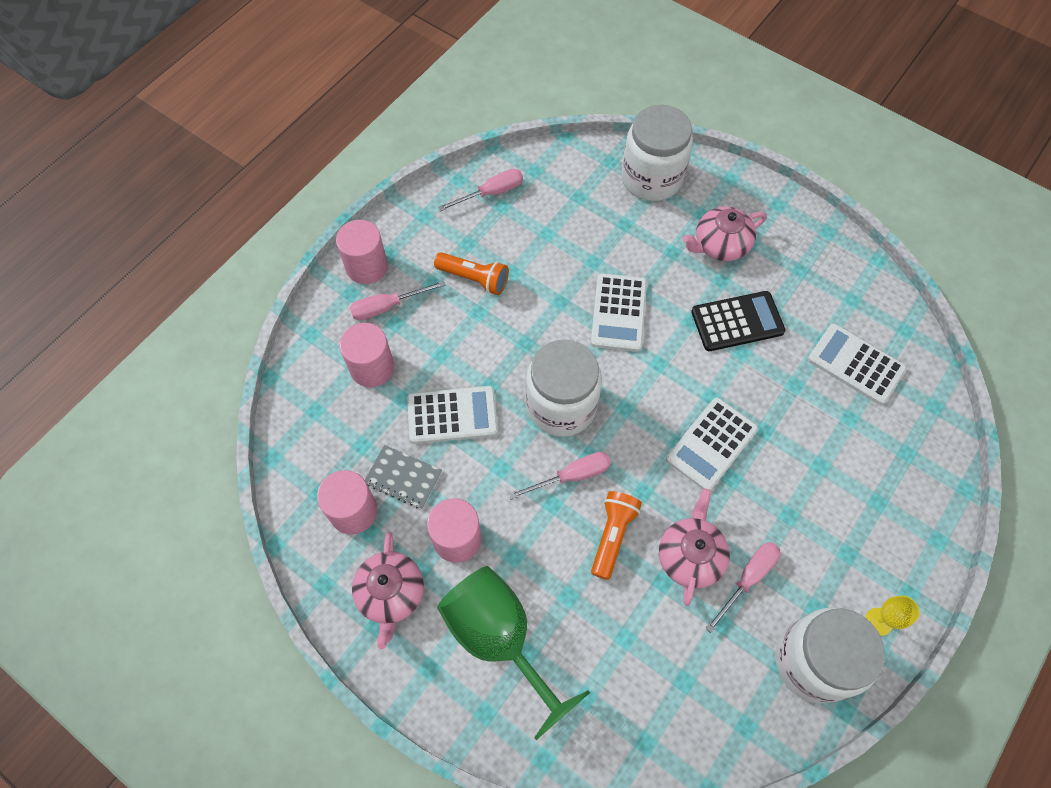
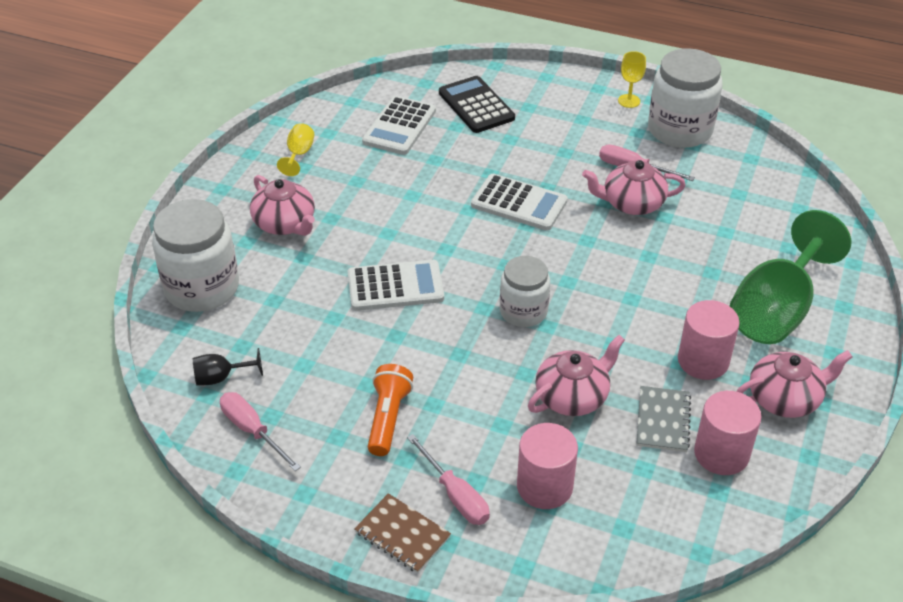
camera: 105 degrees left, 20 degrees down
(367, 267) = (402, 535): pink cylinder -> brown notebook
(452, 415) = (572, 396): white calculator -> pink teapot
(549, 180) = (221, 377): none -> black goblet
(561, 406) = (523, 311): white jar -> white jar, size x0.63
(572, 476) = (595, 290): pink screwdriver -> none
(612, 535) = (640, 253): orange flashlight -> none
(737, 322) = (378, 201): black calculator -> black calculator (476, 105)
(820, 269) = (299, 154): none -> yellow goblet

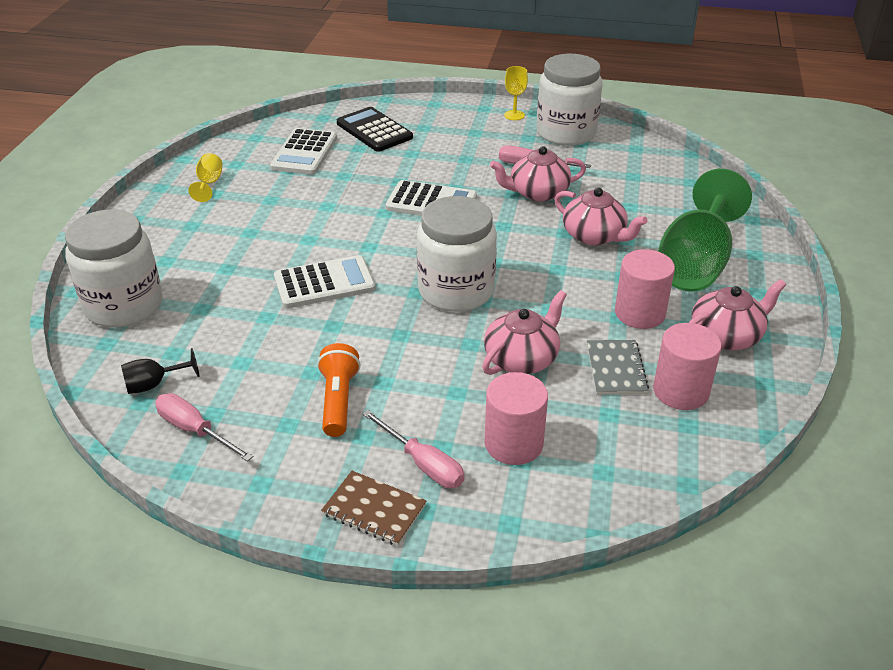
camera: 10 degrees left, 5 degrees down
(285, 223) = (203, 241): pink teapot -> pink teapot (594, 236)
(523, 311) = (456, 291): white jar -> white jar, size x1.58

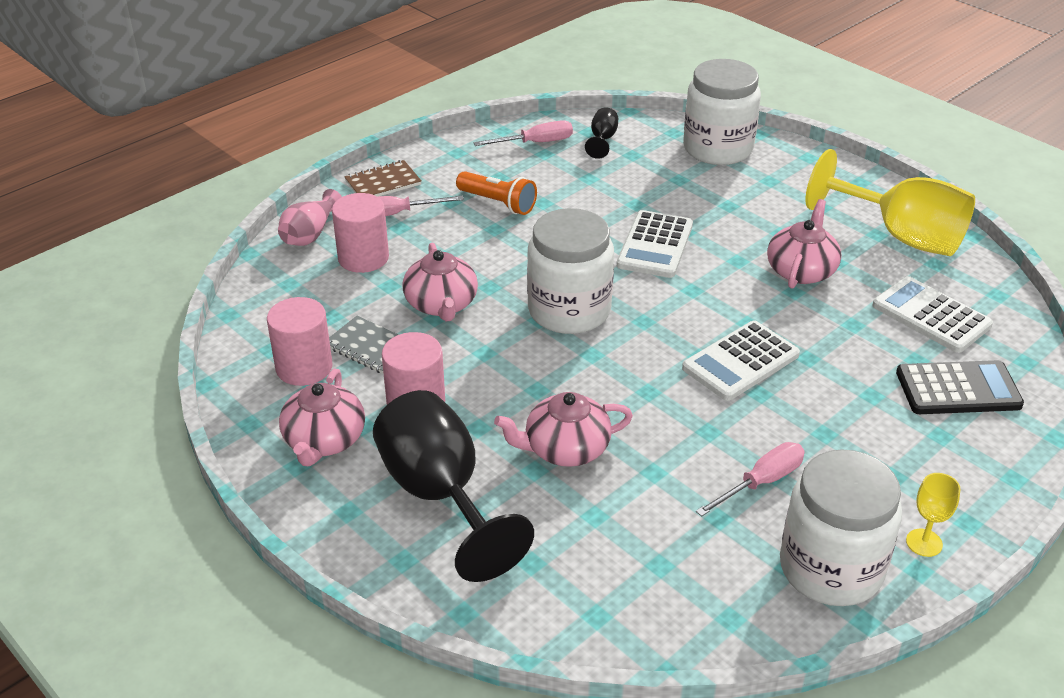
camera: 125 degrees right, 0 degrees up
(209, 184) = (901, 236): yellow goblet -> yellow goblet, size x2.37
(518, 508) = (310, 234): none -> pink vase
(538, 192) = (693, 453): pink teapot -> pink teapot (801, 270)
(695, 264) = (440, 495): green goblet -> black goblet

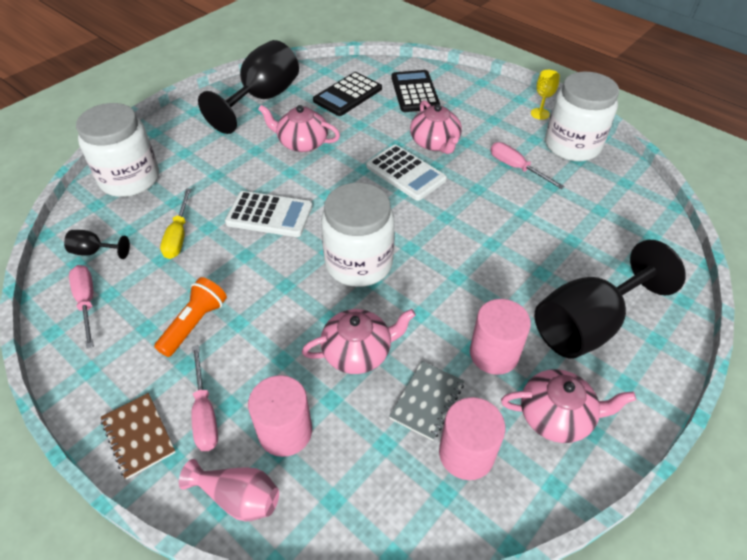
camera: 95 degrees left, 10 degrees up
(565, 448) = (516, 257): pink teapot -> pink teapot (435, 143)
(623, 186) = (178, 236): none -> yellow screwdriver
(901, 236) = (262, 99): yellow goblet -> black goblet
(931, 315) = (347, 95): white calculator -> black calculator

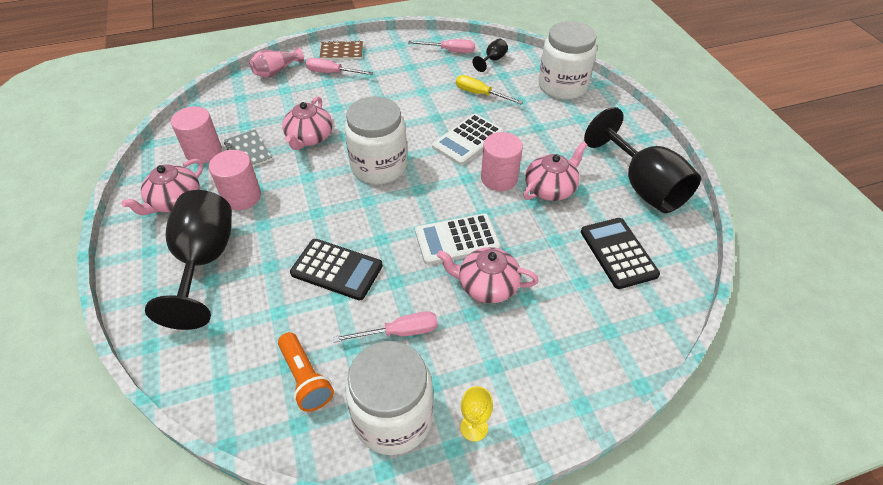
camera: 120 degrees right, 0 degrees up
(194, 324) = (395, 83): orange flashlight -> orange flashlight (305, 378)
(285, 431) = (292, 95): pink cylinder -> pink cylinder (499, 178)
(415, 92) = (594, 317): black calculator -> black calculator (336, 270)

